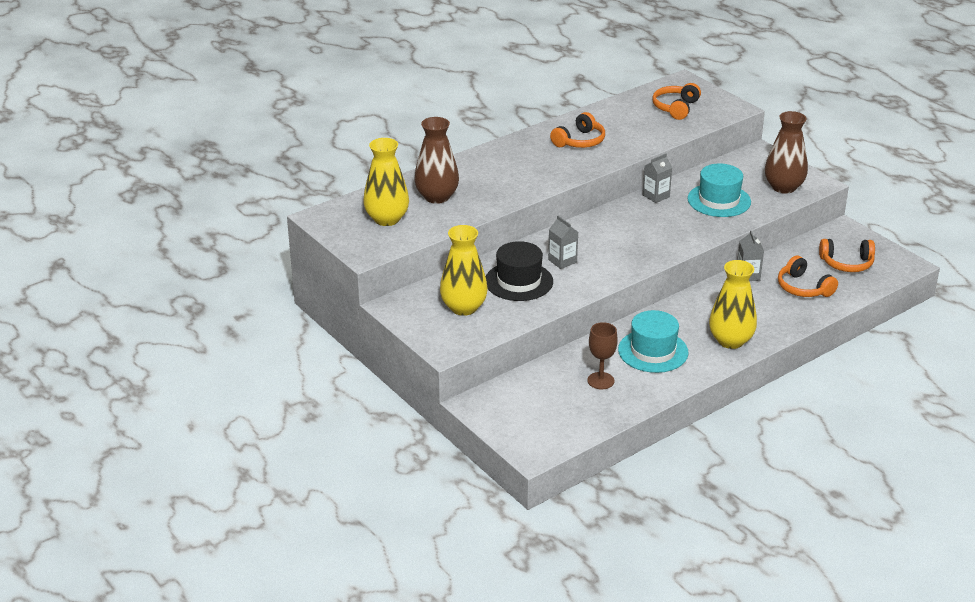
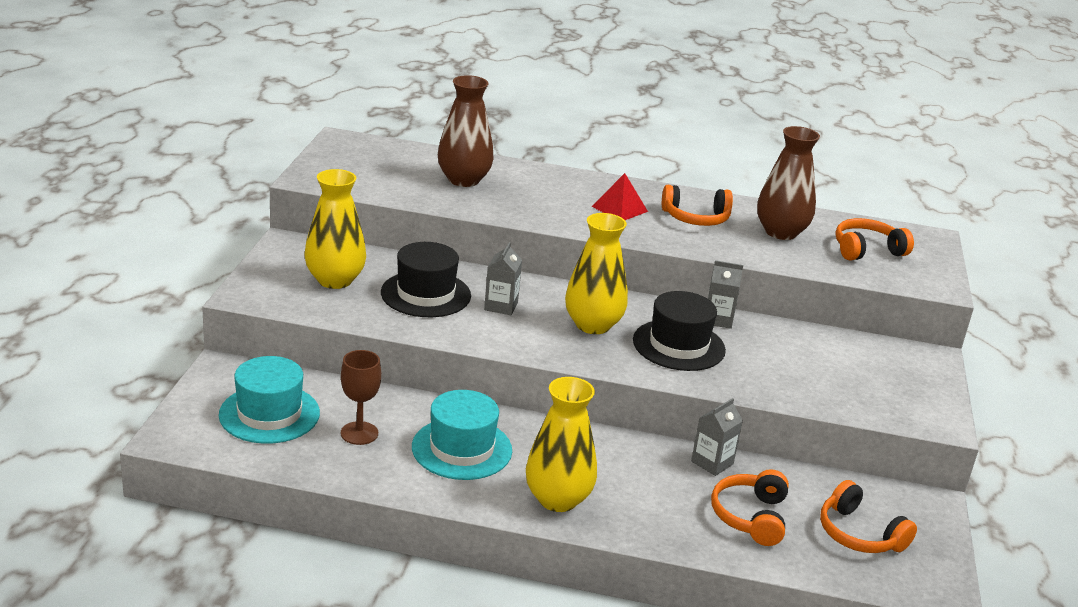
camera: 45 degrees right, 5 degrees down
(387, 219) = (386, 169): yellow vase -> yellow vase (593, 325)
(539, 160) = (619, 209): none -> red pyramid
(668, 222) = (678, 345): none -> black hat
(719, 200) = (779, 363): turquoise hat -> turquoise hat (269, 414)
(783, 187) = (886, 399): brown vase -> brown vase (780, 232)

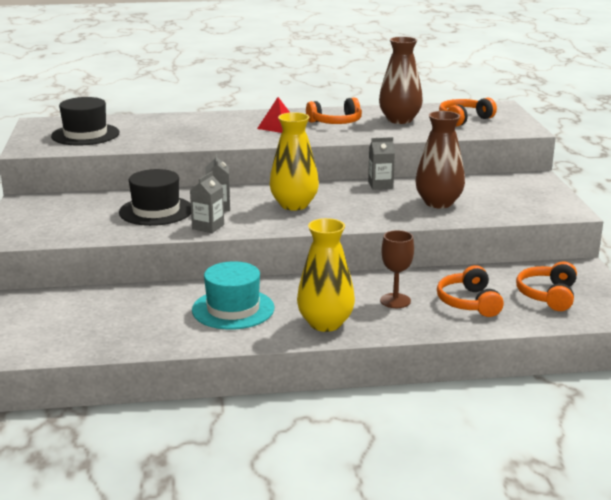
camera: 15 degrees left, 5 degrees down
(269, 414) = (65, 320): turquoise hat -> none
(335, 280) = (78, 216): yellow vase -> none
(359, 433) = (146, 317): brown goblet -> brown goblet (395, 301)
(463, 180) = (151, 130): brown vase -> brown vase (438, 203)
(678, 345) = (363, 204): black hat -> black hat (85, 134)
(712, 462) = (421, 277): grey carton -> grey carton (208, 227)
(859, 534) = (548, 295): orange headphones -> orange headphones turned 75 degrees clockwise

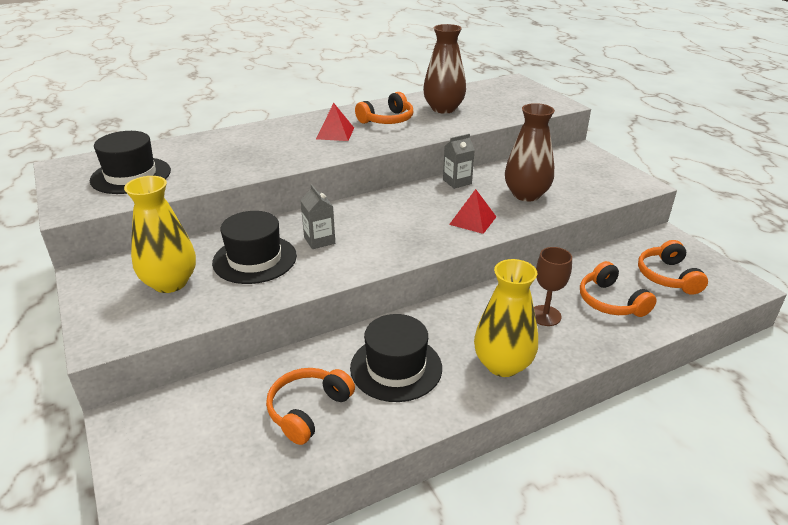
camera: 20 degrees left, 10 degrees up
(208, 227) = (327, 271): grey carton -> none
(233, 309) = (396, 368): turquoise hat -> black hat
(294, 205) = (394, 222): yellow vase -> yellow vase (170, 283)
(367, 213) = (472, 220): none -> red pyramid
(464, 119) = (499, 100): orange headphones -> orange headphones (308, 410)

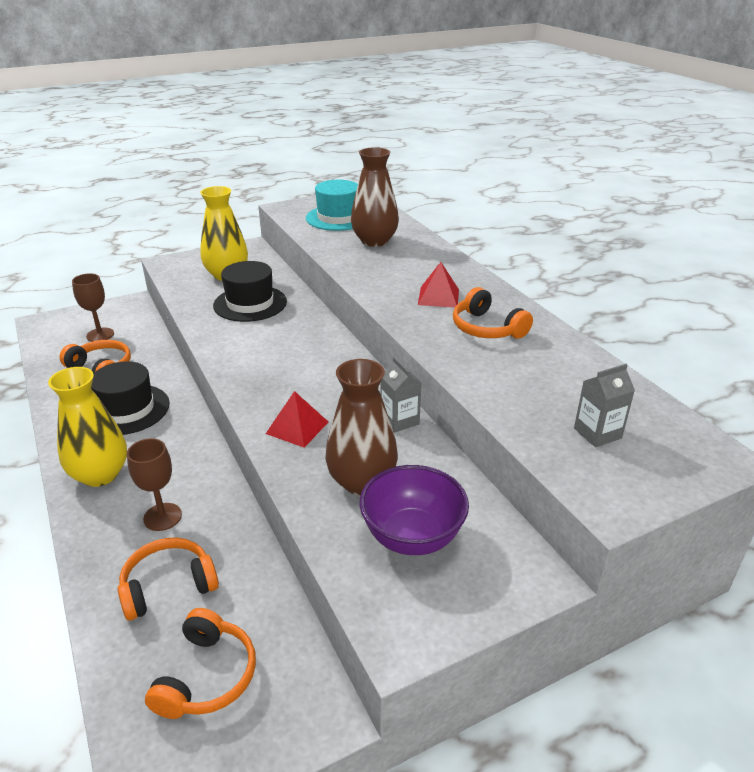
camera: 90 degrees right, 0 degrees up
(131, 175) = (338, 218): black hat -> turquoise hat
(215, 433) = (100, 335): none -> brown goblet
(319, 240) = (274, 331): grey carton -> grey carton (597, 433)
(443, 109) = (542, 372): brown vase -> brown vase (374, 241)
(569, 179) = (412, 537): none -> purple bowl
(668, 276) = (206, 676): orange headphones -> orange headphones turned 105 degrees clockwise

